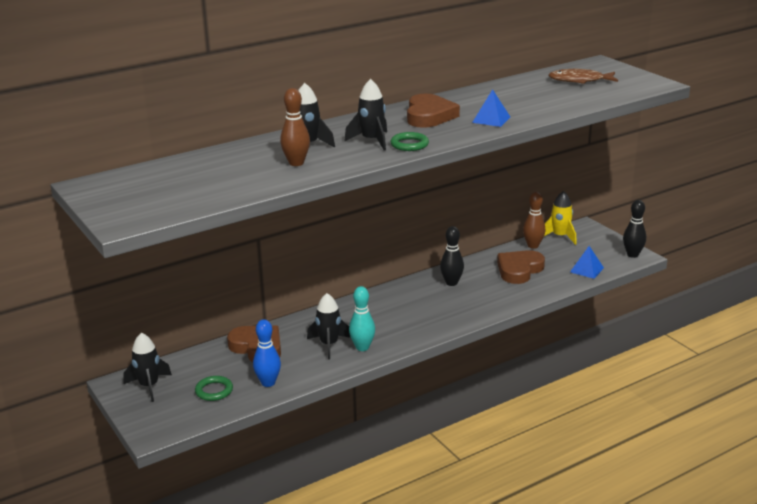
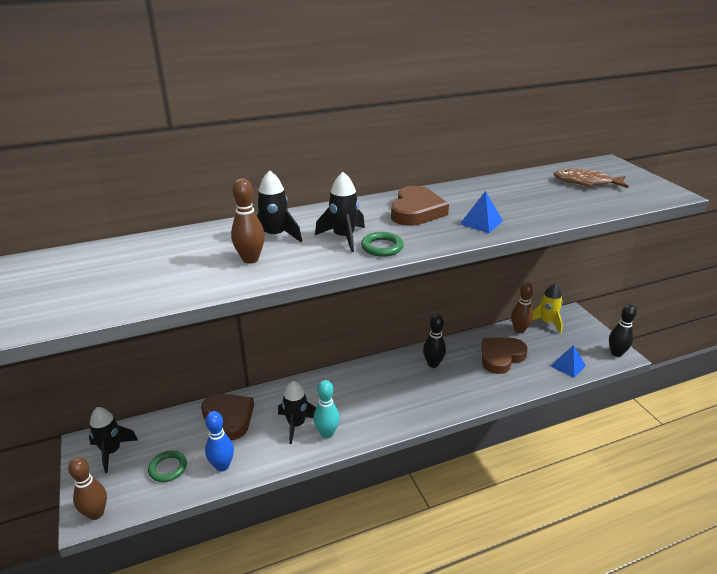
camera: 10 degrees right, 5 degrees up
(160, 430) = (96, 513): none -> brown bowling pin

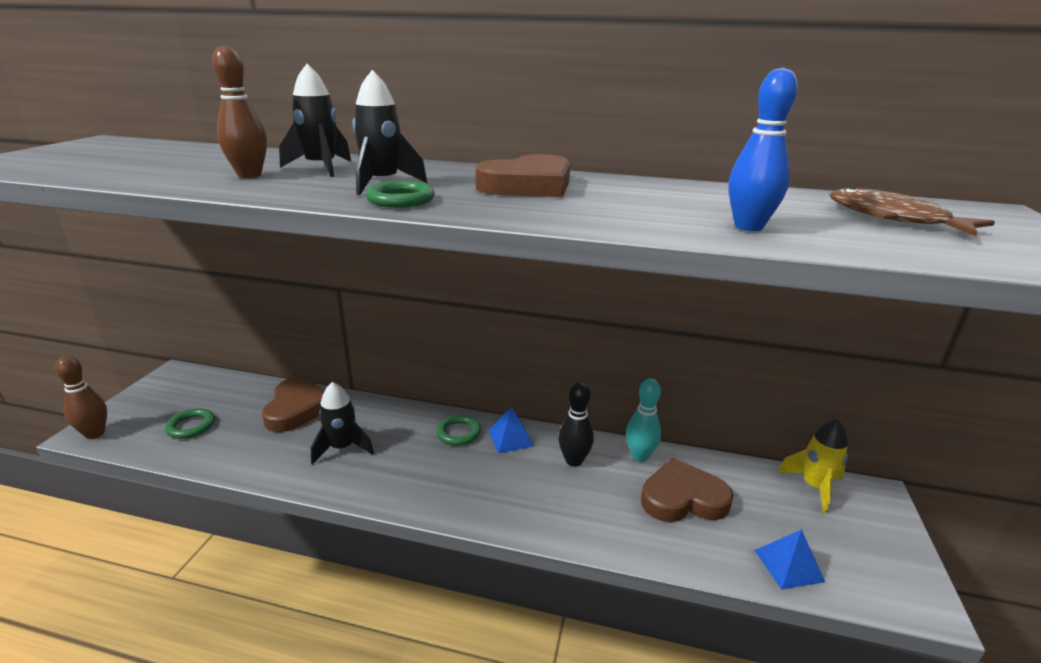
camera: 35 degrees right, 5 degrees down
(112, 451) = (178, 389): black rocket -> none
(222, 466) = (229, 450): blue bowling pin -> blue bowling pin (748, 227)
(327, 433) = (358, 473): turquoise bowling pin -> turquoise bowling pin (639, 456)
(354, 380) = (458, 433): none -> green ring
(481, 222) = (593, 212): blue pyramid -> blue pyramid (510, 438)
(519, 330) = (753, 476): brown bowling pin -> none
(616, 353) = (912, 594): black bowling pin -> none

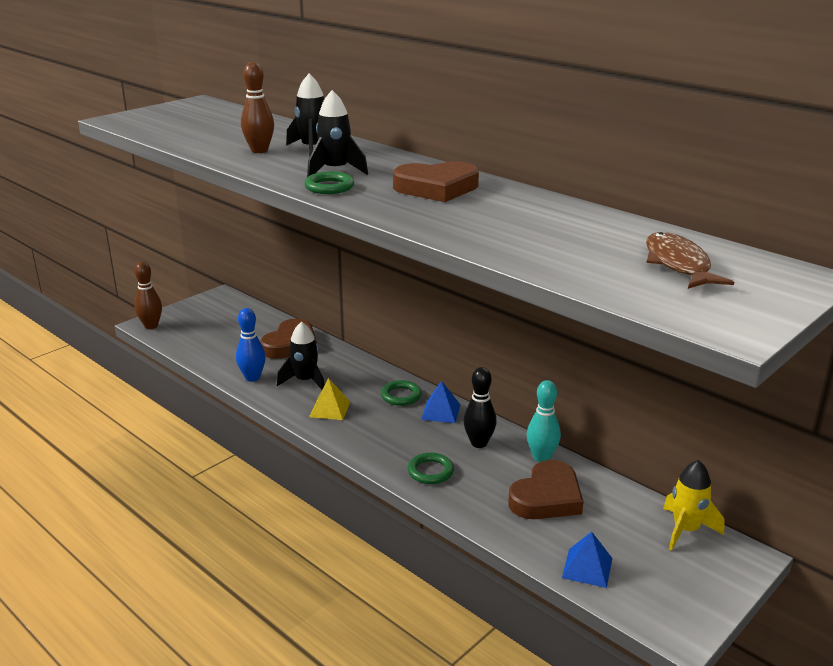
camera: 30 degrees right, 0 degrees up
(191, 426) = (212, 337): green ring -> green ring (430, 471)
(394, 473) = (330, 409): none -> yellow pyramid
(683, 498) = (546, 497): brown heart -> brown heart turned 105 degrees clockwise
(748, 227) = (535, 249): blue bowling pin -> blue bowling pin (252, 378)

